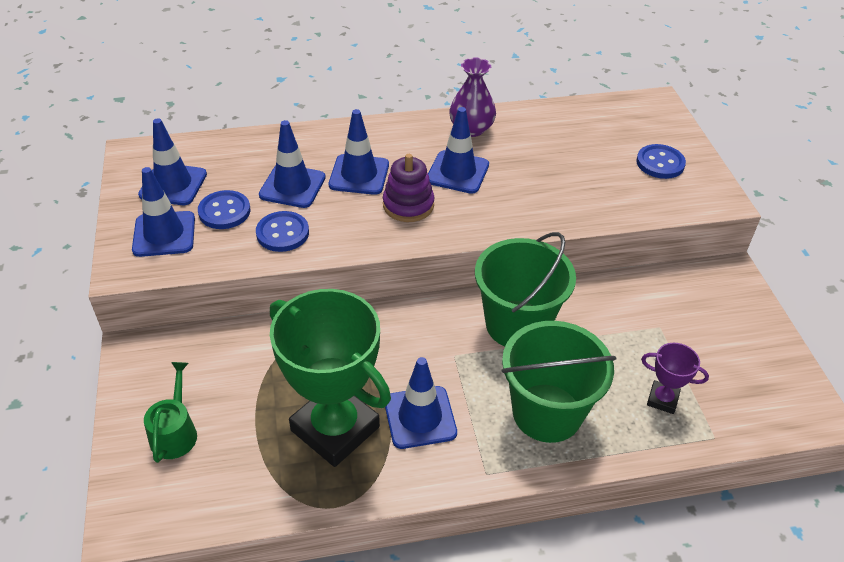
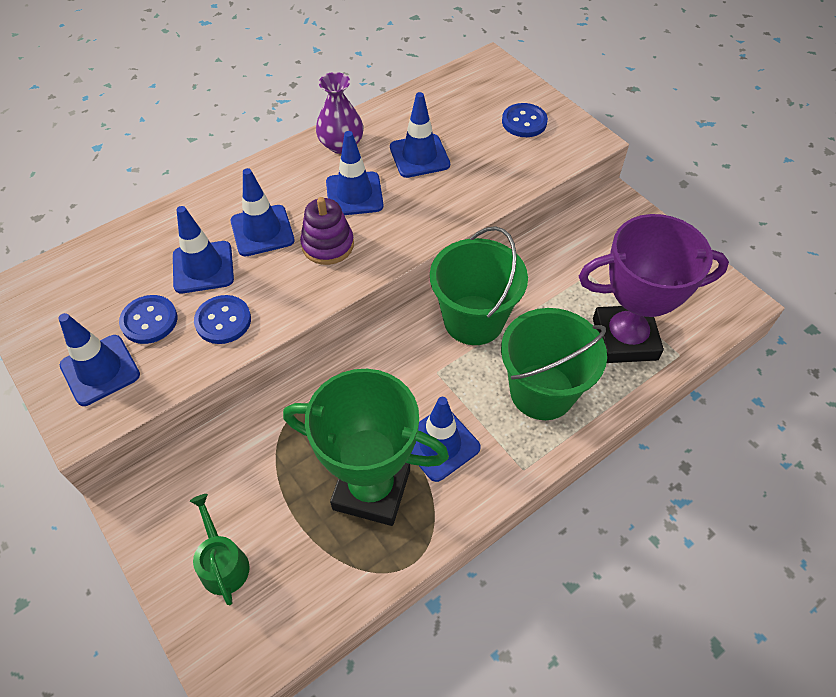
camera: 25 degrees left, 10 degrees up
(173, 184) = (75, 312): blue traffic cone -> blue traffic cone (419, 156)
(662, 399) = (624, 339): purple trophy -> purple trophy, size x2.27

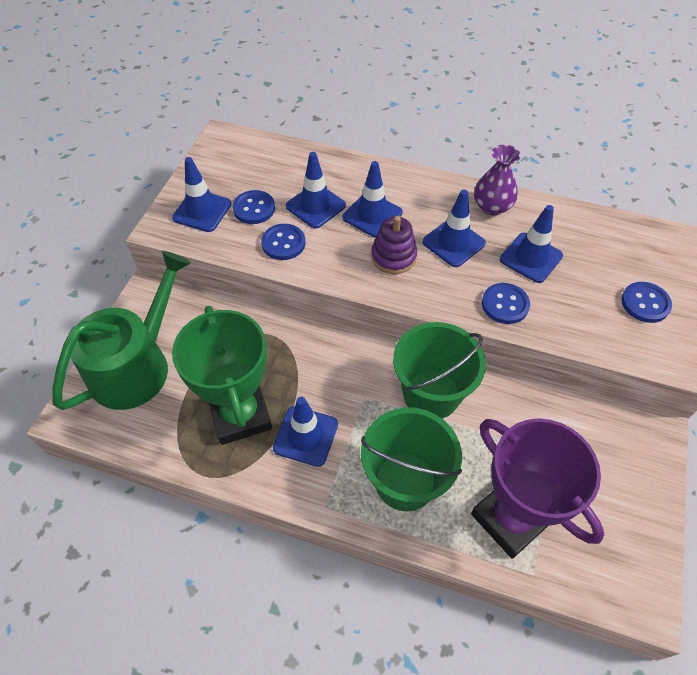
camera: 55 degrees right, 0 degrees up
(223, 563) = (136, 365): green watering can -> green watering can, size x2.19
(450, 202) = (505, 304): none -> blue button

